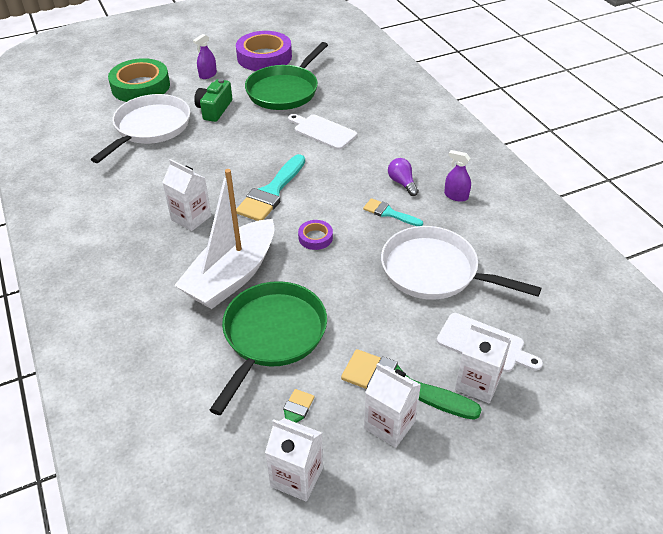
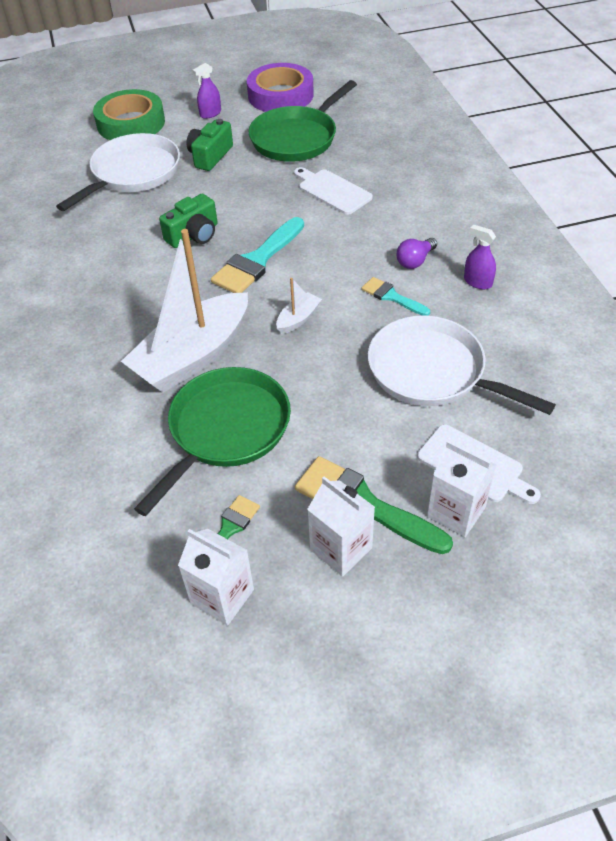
camera: 10 degrees right, 5 degrees up
(191, 218) = (159, 284): white carton -> none
(213, 175) = (194, 235): none -> green camera
(315, 237) = (298, 319): purple tape -> white boat
(402, 183) = (415, 261): purple light bulb -> purple light bulb turned 120 degrees counterclockwise

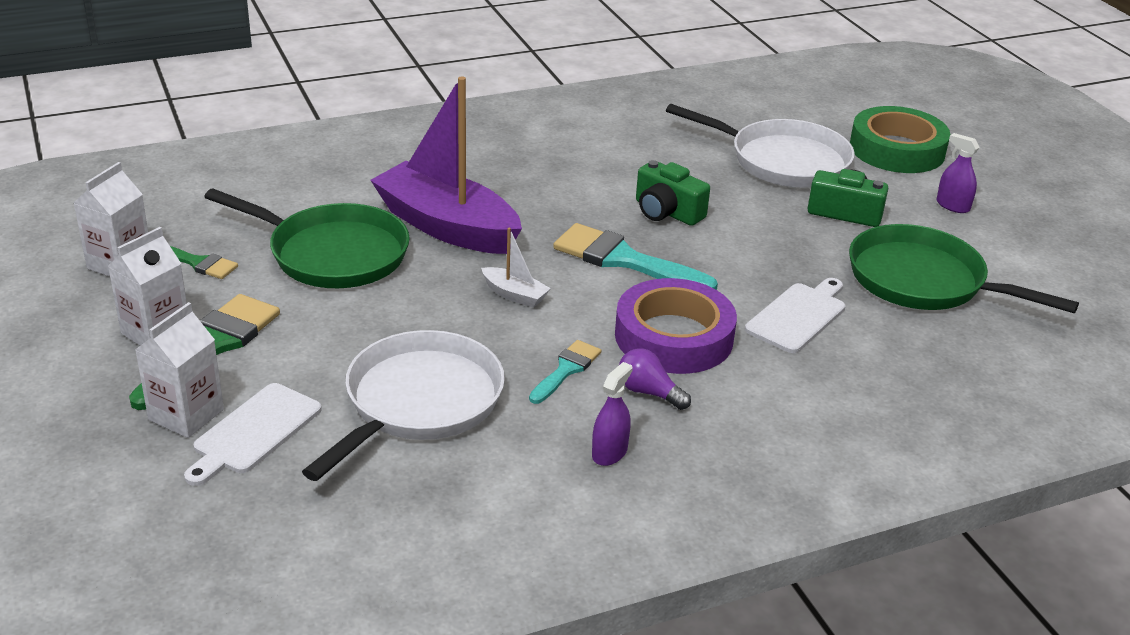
camera: 80 degrees right, 15 degrees down
(193, 356) = (447, 226): white boat -> purple boat
(280, 95) = (1038, 262): purple tape -> purple tape (673, 337)

